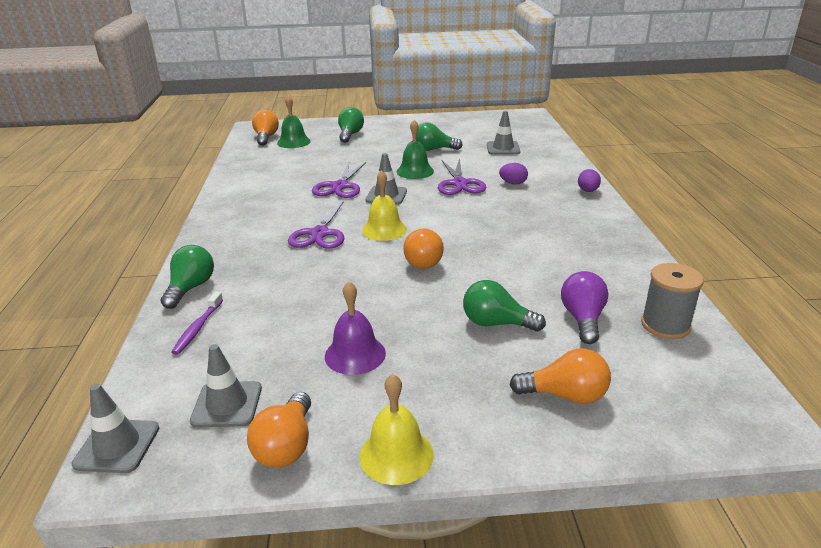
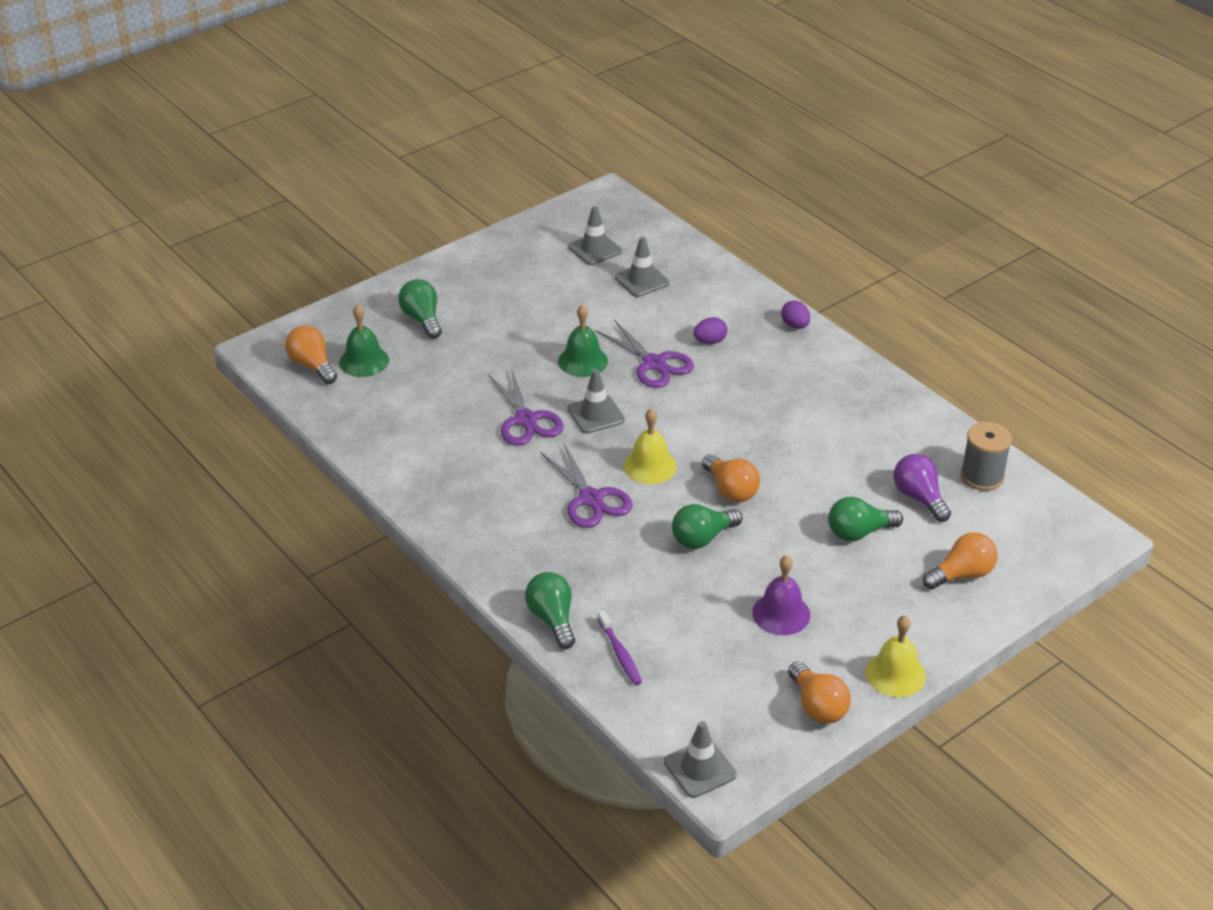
camera: 35 degrees left, 10 degrees up
(227, 404) = (736, 701): grey traffic cone -> grey traffic cone (595, 249)
(433, 149) = (562, 312): green light bulb -> green light bulb (702, 538)

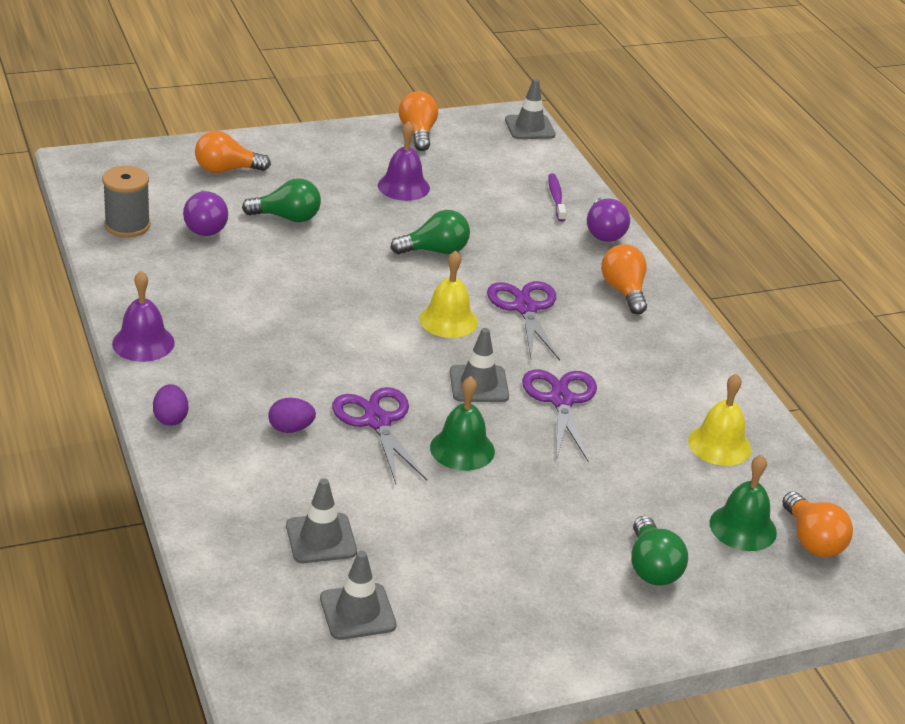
camera: 165 degrees left, 5 degrees down
(552, 619) = (604, 232): green light bulb -> purple light bulb
(731, 490) = (380, 279): orange light bulb -> orange light bulb (624, 291)
(864, 373) = (143, 343): none -> purple bell
(895, 674) = (342, 133): yellow bell -> yellow bell (719, 445)

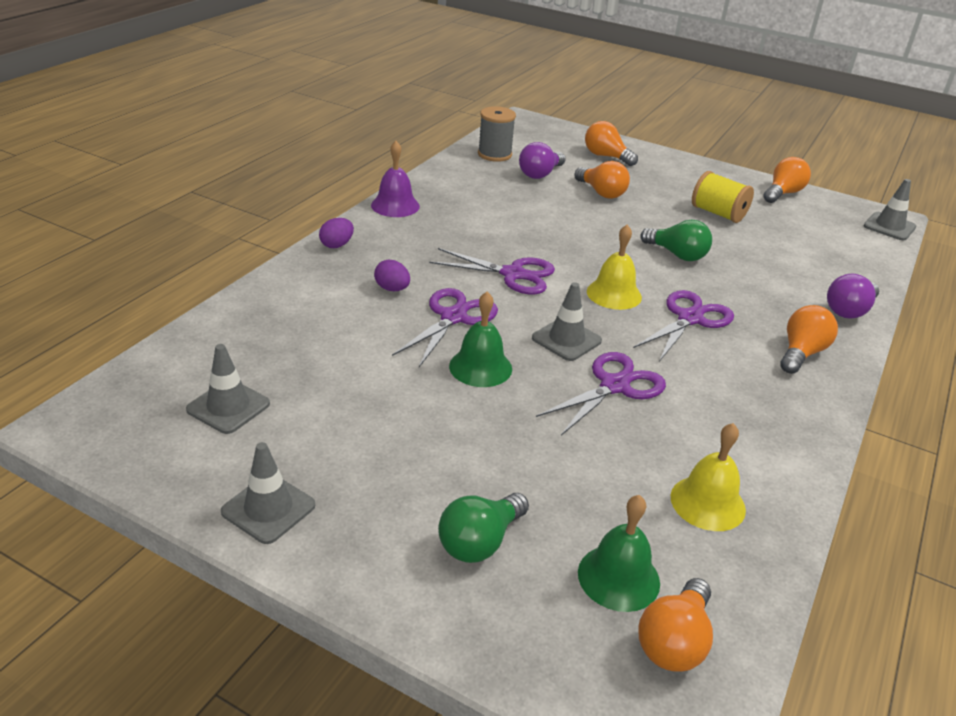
camera: 50 degrees right, 0 degrees up
(287, 218) = (601, 193): green light bulb -> orange light bulb
(321, 539) = (291, 353): grey traffic cone -> grey traffic cone (268, 508)
(353, 351) = (513, 274): none -> purple scissors
(403, 186) = (718, 213): purple bell -> yellow spool
(556, 198) = (840, 272): purple toothbrush -> none

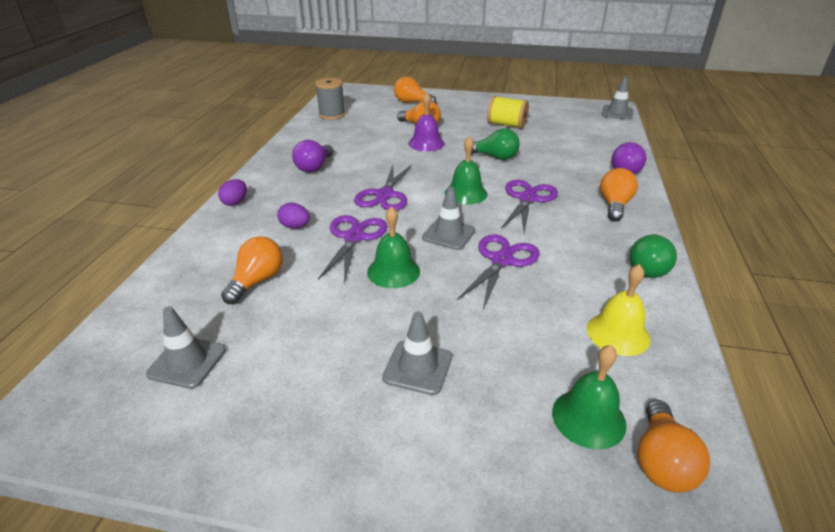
camera: 15 degrees left, 0 degrees up
(268, 508) = (260, 450): grey traffic cone -> grey traffic cone (417, 367)
(395, 205) = (271, 164): purple bell -> purple bell (426, 143)
(480, 542) = (463, 422): green light bulb -> green light bulb (648, 267)
(513, 274) = (385, 195): purple scissors -> purple scissors turned 105 degrees clockwise
(540, 174) = (371, 122): purple light bulb -> purple light bulb (314, 167)
(614, 294) = (465, 193): yellow bell -> green bell
(783, 193) = (540, 105): orange light bulb -> orange light bulb (257, 281)

